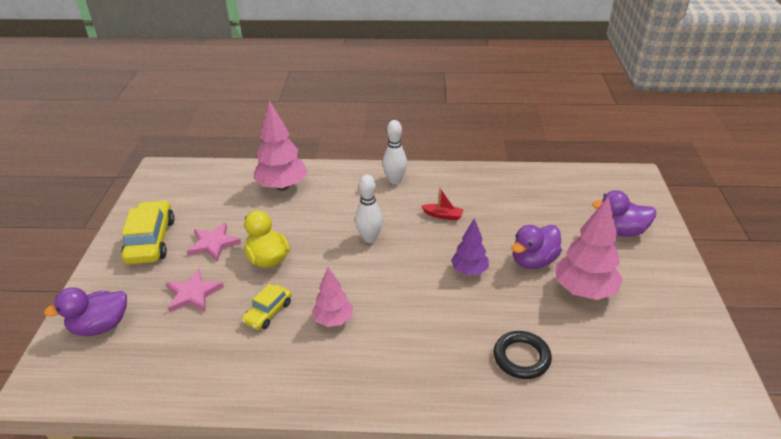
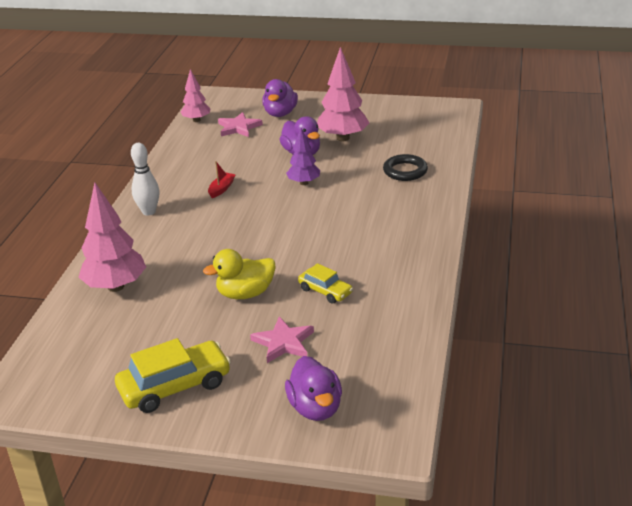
camera: 80 degrees left, 5 degrees down
(151, 241) = (175, 386): yellow car -> yellow car turned 150 degrees clockwise
(213, 244) = (203, 334): pink star -> pink star (239, 127)
(333, 320) = (345, 254): pink tree -> pink tree (196, 120)
(369, 238) = (238, 231): white bowling pin -> none

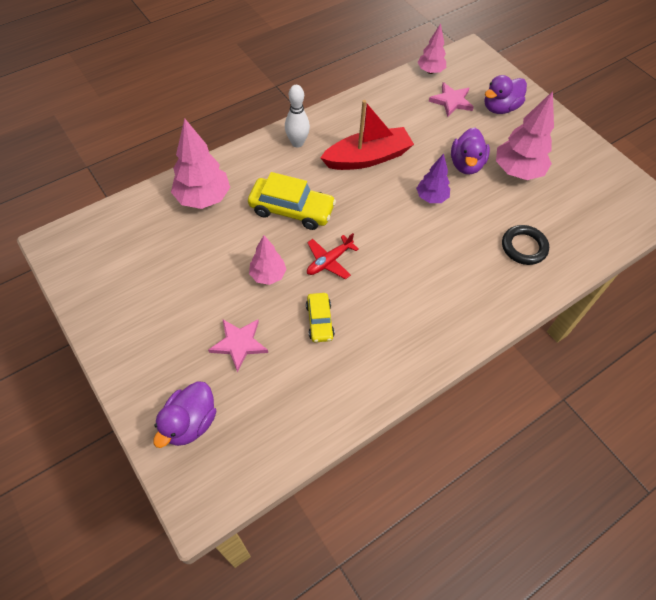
camera: 40 degrees right, 25 degrees up
(175, 386) = (139, 319): yellow car -> yellow car (291, 210)
(221, 189) = (367, 158): red boat -> red boat, size x2.32
(245, 294) = (268, 275): yellow duck -> pink tree
(281, 257) = (329, 261): none -> red plane

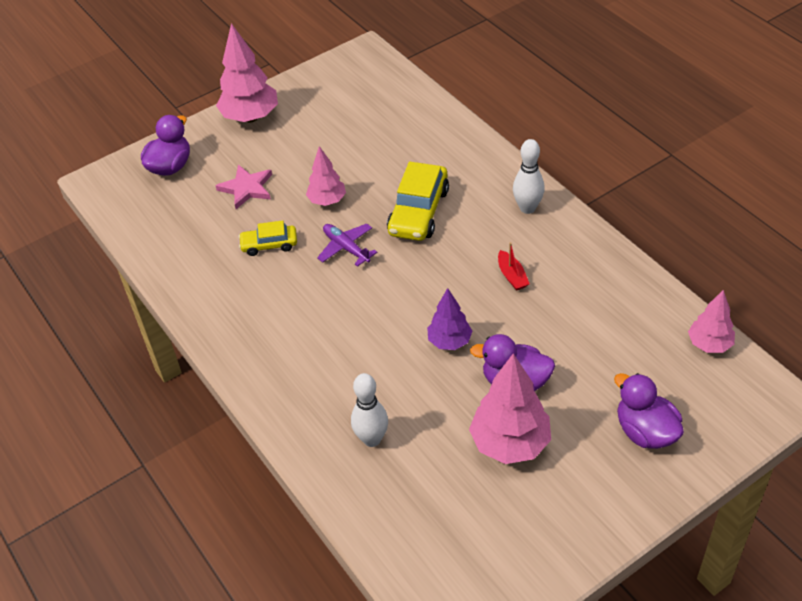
camera: 95 degrees right, 10 degrees down
(190, 422) = (170, 166): purple duck -> purple duck turned 90 degrees clockwise
(203, 198) = (429, 141): pink tree -> pink tree (250, 117)
(329, 261) = (346, 248): red plane -> purple plane
(367, 158) = (512, 276): red boat -> red boat, size x0.43
(451, 101) = (646, 369): pink star -> none
(524, 247) = (372, 439): black ring -> white bowling pin

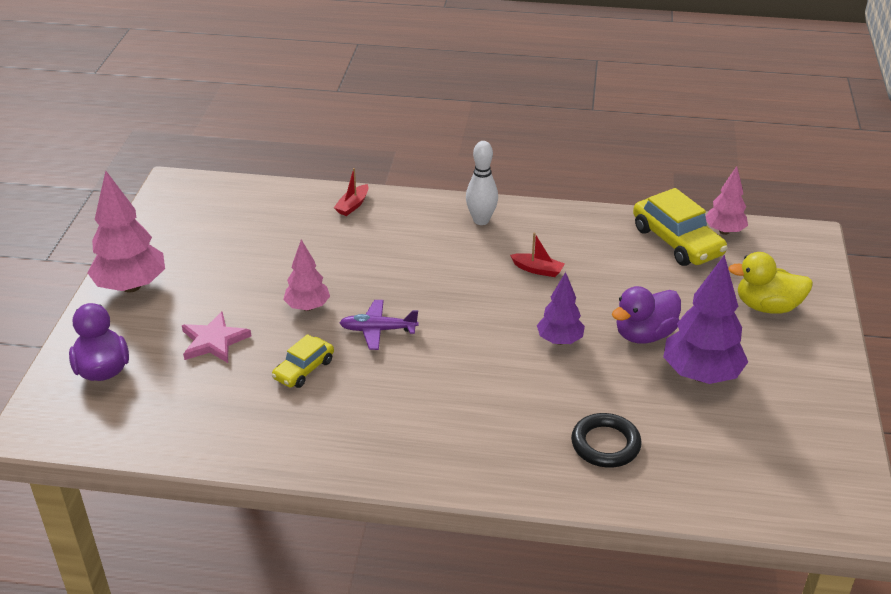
camera: 50 degrees left, 10 degrees down
(372, 439) = (605, 444): white bowling pin -> black ring
(418, 211) = (400, 270): yellow car -> yellow car (677, 241)
(455, 139) = (352, 205): none -> red boat
(510, 443) = (701, 374): pink tree -> purple tree
(645, 431) = (767, 306): purple duck -> yellow duck

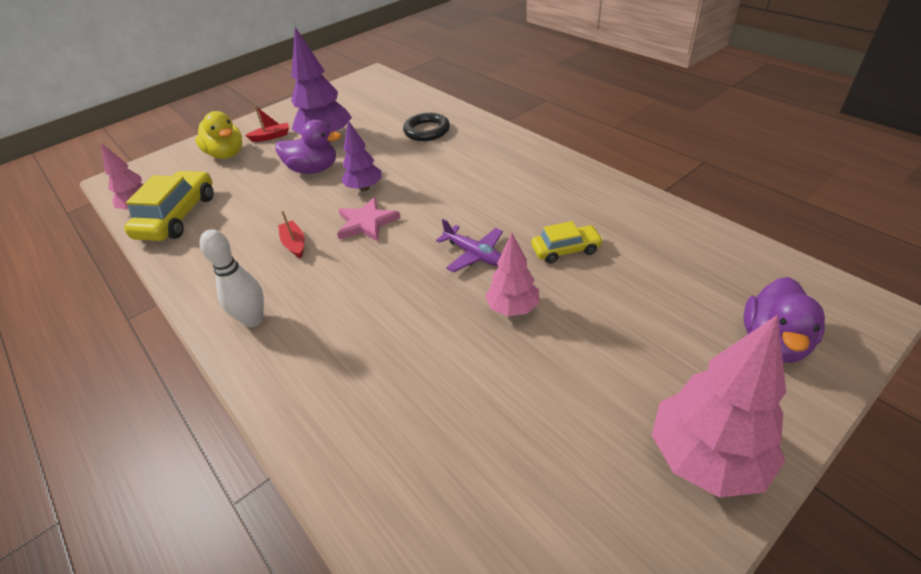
camera: 135 degrees left, 5 degrees up
(214, 341) = (632, 317): pink star -> pink star (366, 223)
(352, 205) = (330, 430): red boat -> red boat (271, 137)

